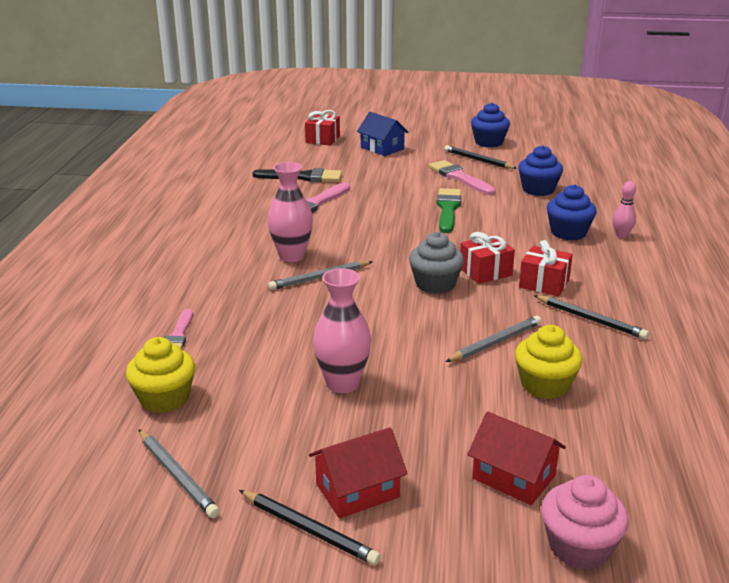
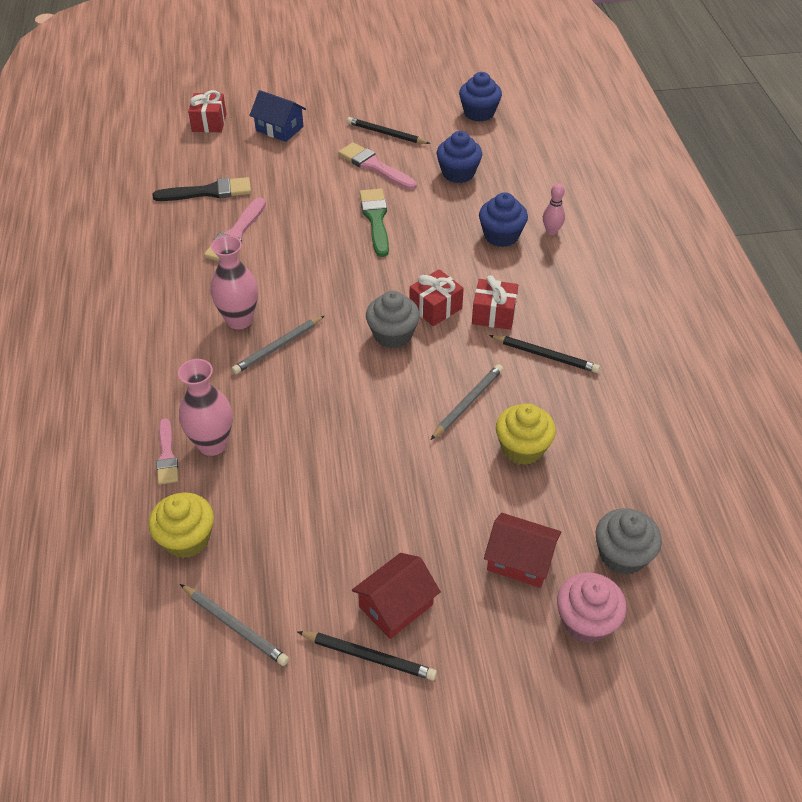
camera: 15 degrees left, 20 degrees up
(342, 384) = (345, 484): pink vase -> pink vase (212, 444)
(489, 142) = (390, 101): blue cupcake -> blue cupcake (479, 113)
(639, 494) = (622, 555): none -> grey cupcake

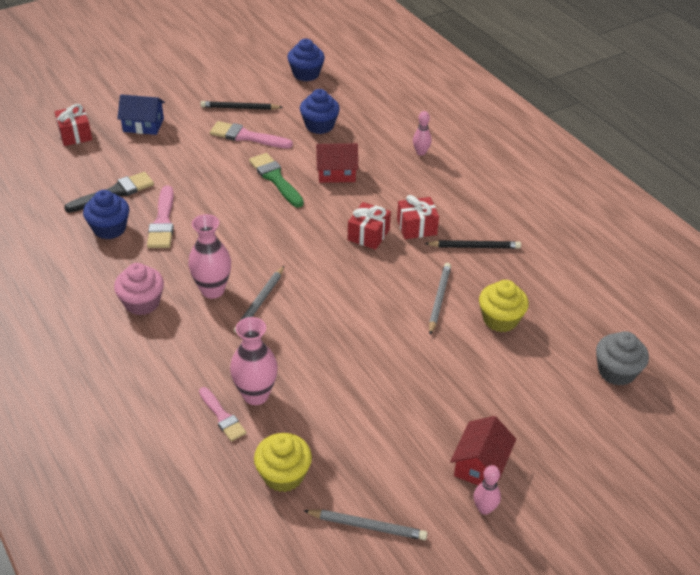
camera: 25 degrees left, 5 degrees down
(369, 656) = (484, 509): black pencil -> pink bowling pin
(392, 335) = (348, 265): grey cupcake -> none
(501, 236) = (384, 166): blue cupcake -> blue cupcake (109, 229)
(520, 560) = (549, 400): red house -> red house (336, 173)
(586, 621) = (620, 426): pink cupcake -> pink cupcake (142, 303)

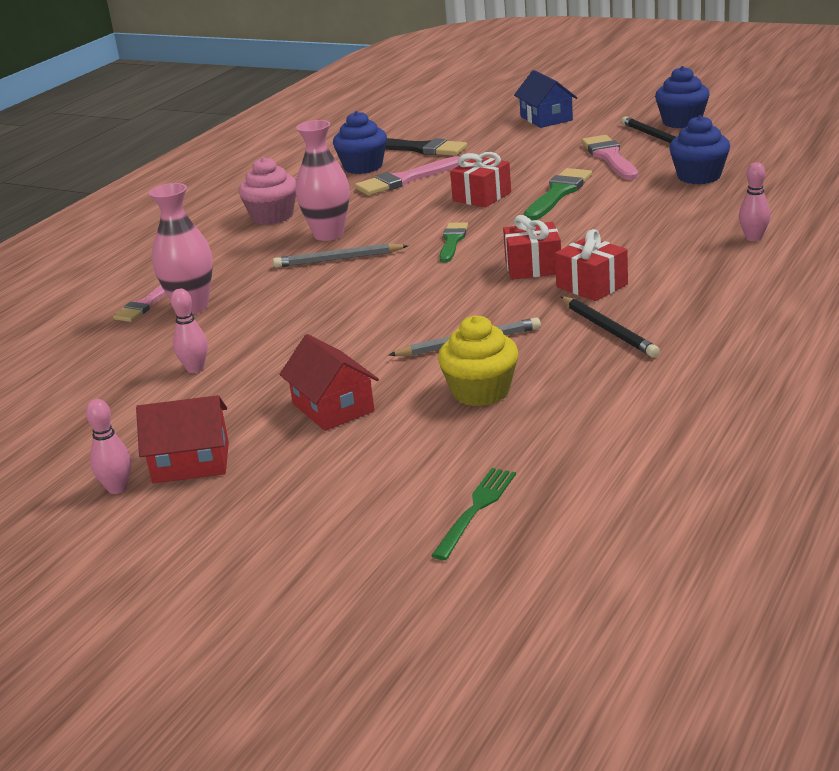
camera: 65 degrees right, 15 degrees down
(75, 134) = (483, 106): red gift -> red gift (482, 197)
(283, 475) = (86, 359): yellow cupcake -> none
(293, 246) = (452, 241): none -> green brush
(306, 74) = (788, 136): blue cupcake -> blue cupcake (682, 122)
(336, 173) = (623, 214): red house -> red house (333, 407)
(355, 424) = (195, 369): none -> pink bowling pin
(367, 526) = (42, 427): grey pencil -> none
(616, 371) = (476, 509): grey cupcake -> green fork

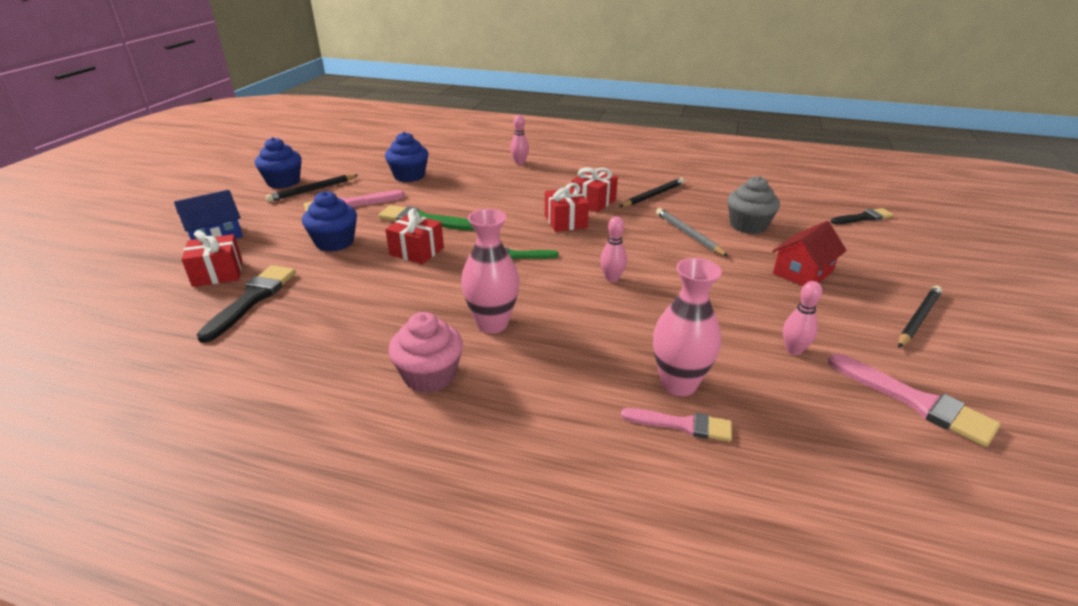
camera: 105 degrees left, 5 degrees up
(117, 488) = (981, 346): pink bowling pin -> pink bowling pin (612, 278)
(191, 462) = (918, 319): red house -> black pencil
(338, 259) = (554, 308): grey pencil -> none
(363, 167) = (289, 331): blue cupcake -> blue cupcake (334, 242)
(405, 179) = (350, 297): pink brush -> pink brush (915, 402)
(470, 131) = (218, 273): none -> red gift
(476, 509) = (863, 218): green fork -> black brush
(481, 392) = (748, 226): yellow cupcake -> grey cupcake

